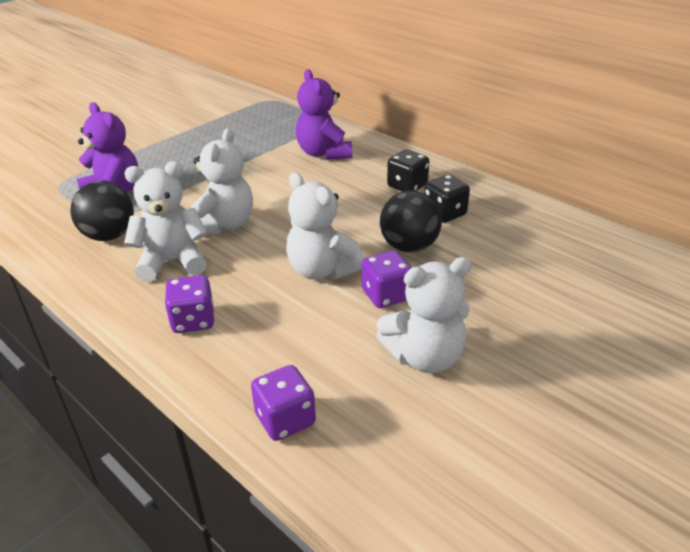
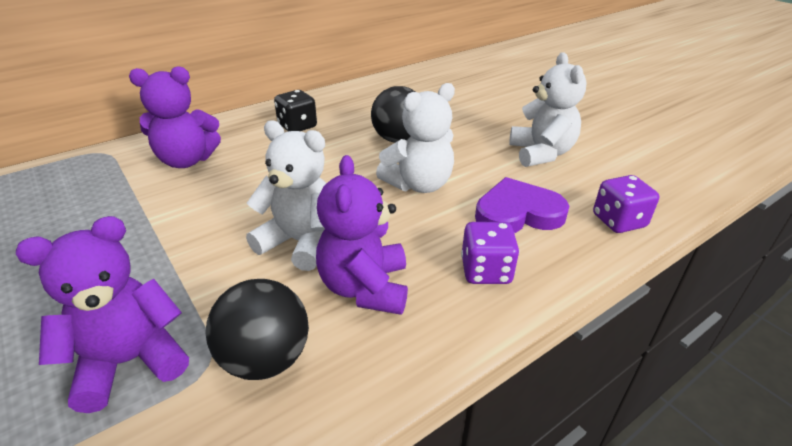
camera: 80 degrees left, 0 degrees up
(172, 261) = (365, 288): white teddy bear -> purple teddy bear
(286, 338) = (518, 213): none -> purple heart
(386, 295) = (464, 158): purple dice -> none
(444, 213) = (355, 118): black dice -> none

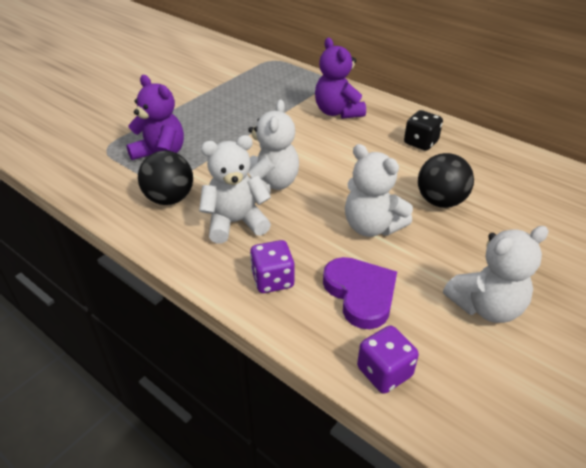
camera: 75 degrees right, 5 degrees up
(365, 288) = (235, 222): purple teddy bear -> white teddy bear

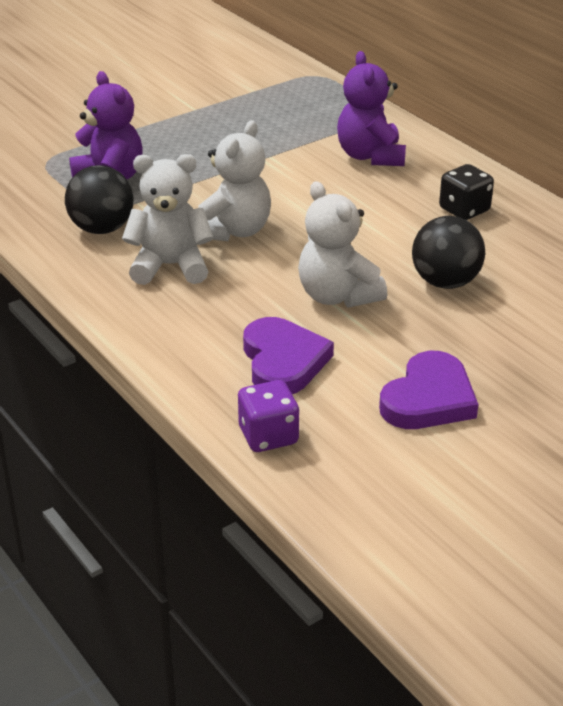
camera: 15 degrees right, 5 degrees down
(272, 280) = (186, 331): purple dice -> none
(486, 306) = (428, 399): white teddy bear -> purple heart

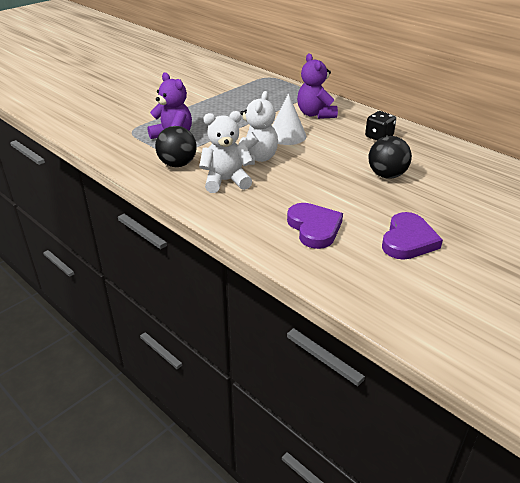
camera: 10 degrees left, 0 degrees up
(268, 436) = (324, 273): purple dice -> none
(304, 193) = (287, 135): none -> white cone
(337, 296) = (330, 188): white teddy bear -> none

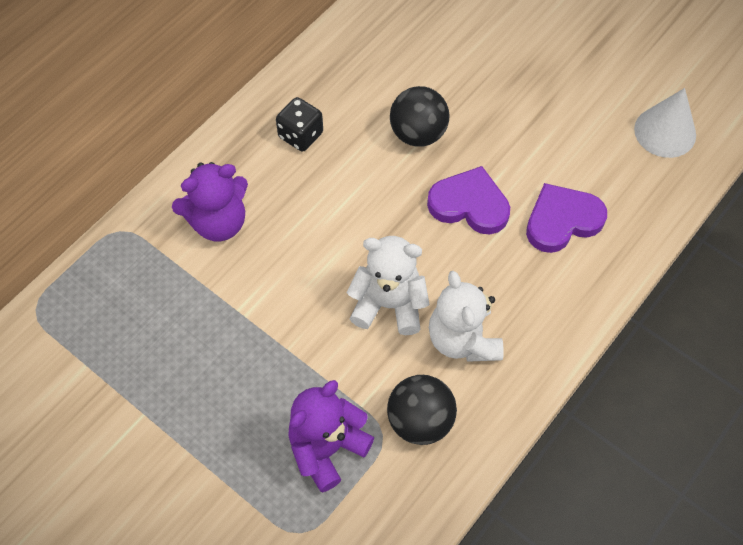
camera: 95 degrees left, 25 degrees up
(287, 135) = (304, 263): white cone -> white cone (665, 132)
(408, 240) = (567, 124): purple heart -> purple heart (469, 204)

